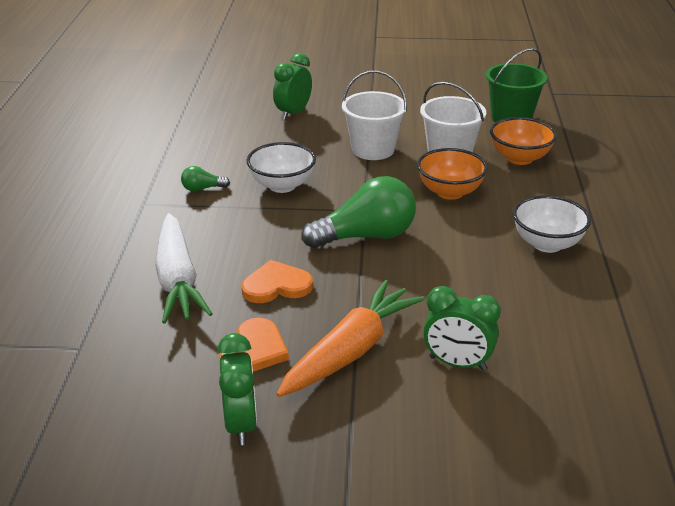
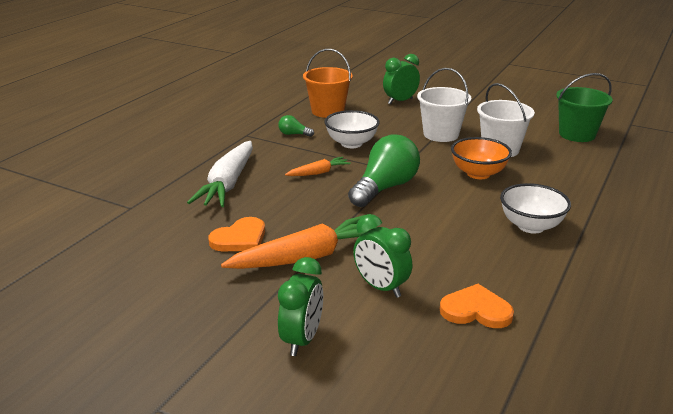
camera: 25 degrees right, 5 degrees down
(218, 146) = (328, 111): none -> orange bucket
(241, 424) = (190, 280): green clock -> green clock (302, 340)
(275, 235) = (318, 173): none -> orange carrot
(276, 286) = (291, 203): orange heart -> orange heart (476, 310)
(366, 236) = (385, 188): green light bulb -> green light bulb turned 60 degrees counterclockwise
(519, 158) = (559, 163): orange bowl -> none

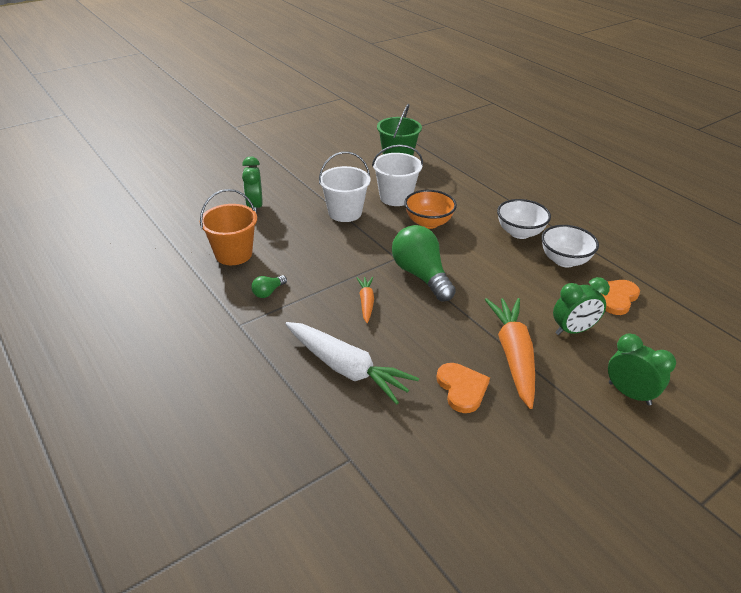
camera: 65 degrees left, 10 degrees up
(351, 143) = (321, 264): white bowl -> white bowl (564, 260)

